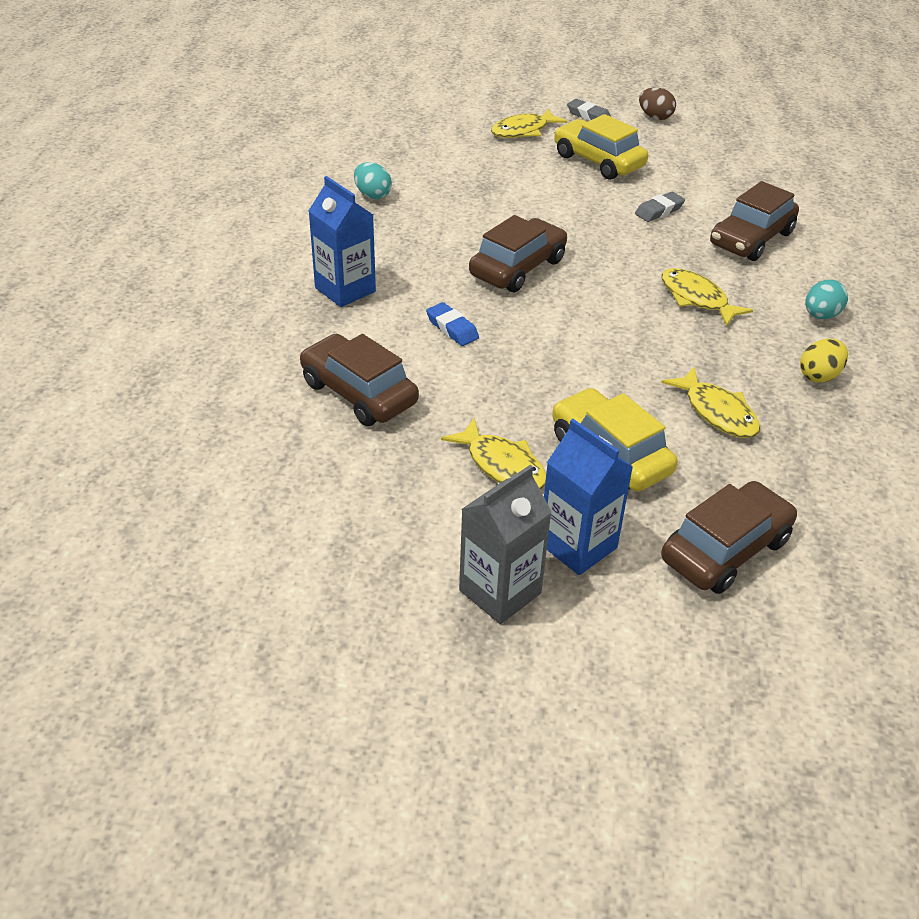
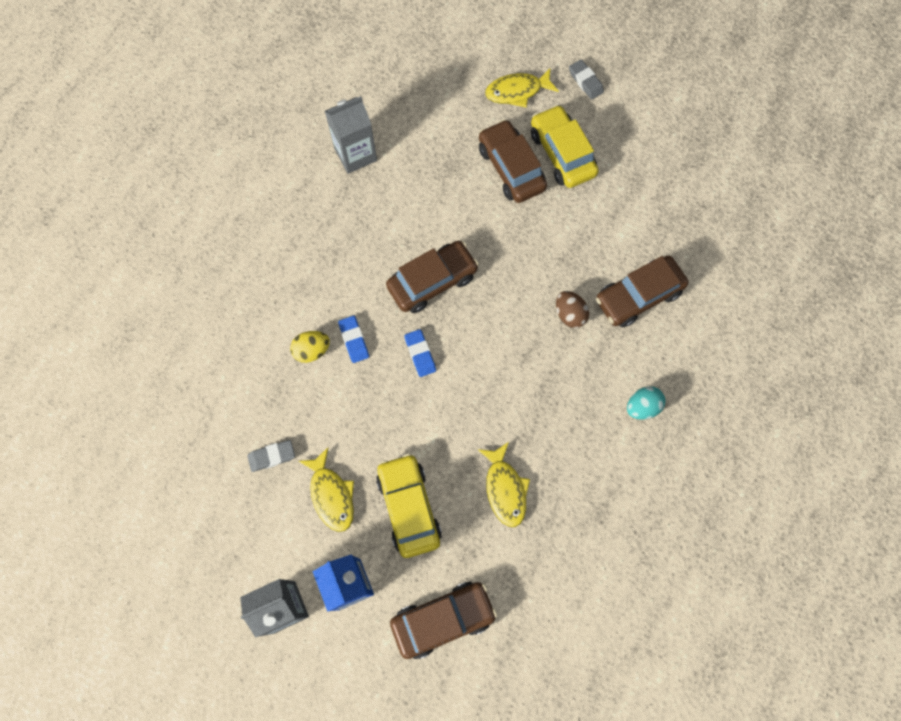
camera: 20 degrees right, 30 degrees up
(345, 290) = (292, 272): blue carton -> none
(359, 393) = (262, 392): brown car -> brown car (511, 168)
(372, 195) = (355, 154): turquoise egg -> grey carton
(539, 324) = (420, 354): none -> blue eraser
(655, 117) = (644, 98): brown egg -> brown egg (569, 314)
(659, 211) = (580, 238): grey eraser -> grey eraser (272, 456)
(696, 298) = (554, 358): yellow fish -> none
(819, 376) = (601, 474): yellow egg -> yellow egg (312, 350)

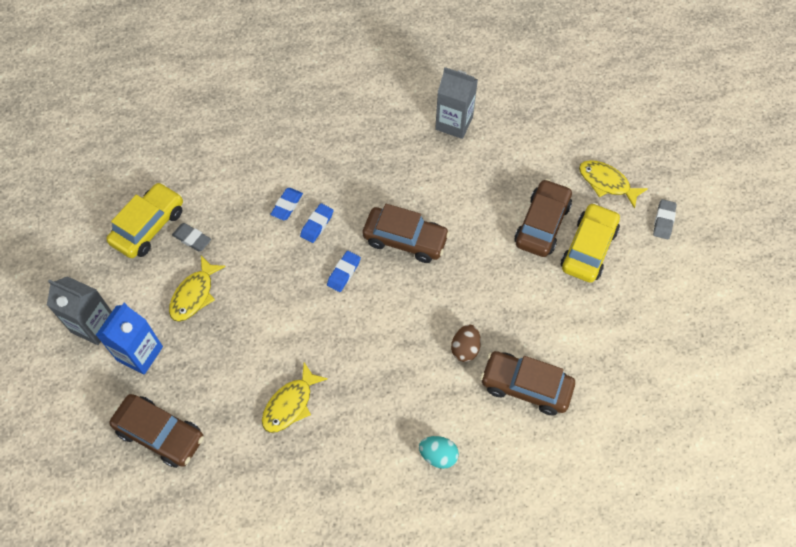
camera: 50 degrees right, 10 degrees down
(312, 350) = (287, 205): yellow egg -> blue eraser
(409, 507) = (225, 350): yellow car -> yellow car (149, 226)

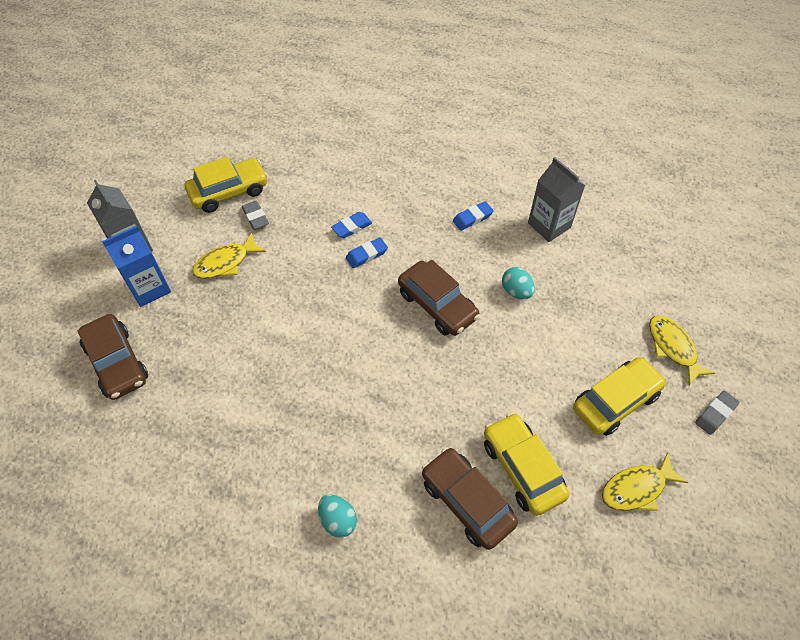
camera: 30 degrees right, 5 degrees down
(290, 404) = (238, 396): yellow fish -> yellow fish (637, 488)
(343, 273) = (362, 307): blue eraser -> blue eraser (472, 218)
(461, 195) = (516, 291): none -> turquoise egg
(465, 348) = (430, 432): brown egg -> none
(542, 224) = (580, 355): brown car -> none
(551, 338) = (522, 468): none -> yellow car

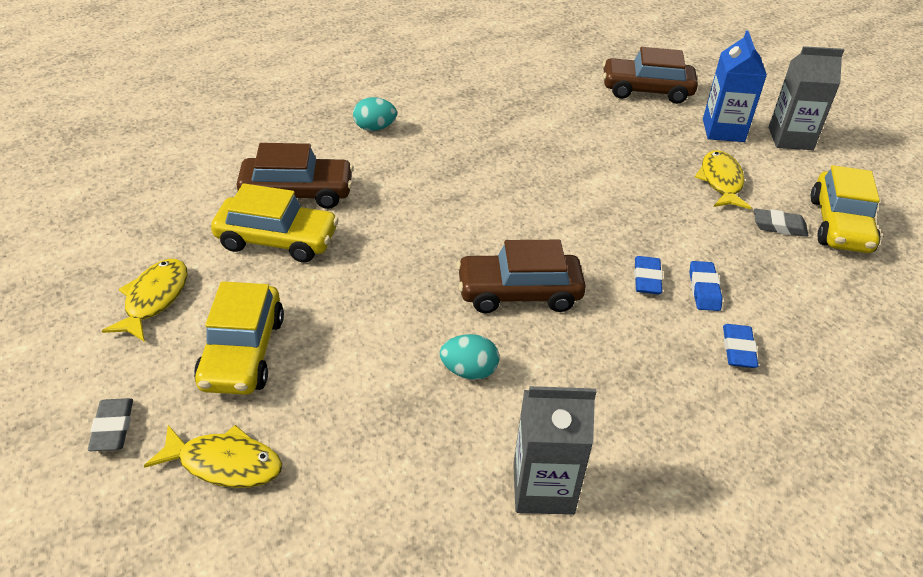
camera: 125 degrees right, 15 degrees down
(472, 218) = (629, 409): blue eraser -> blue eraser (738, 349)

